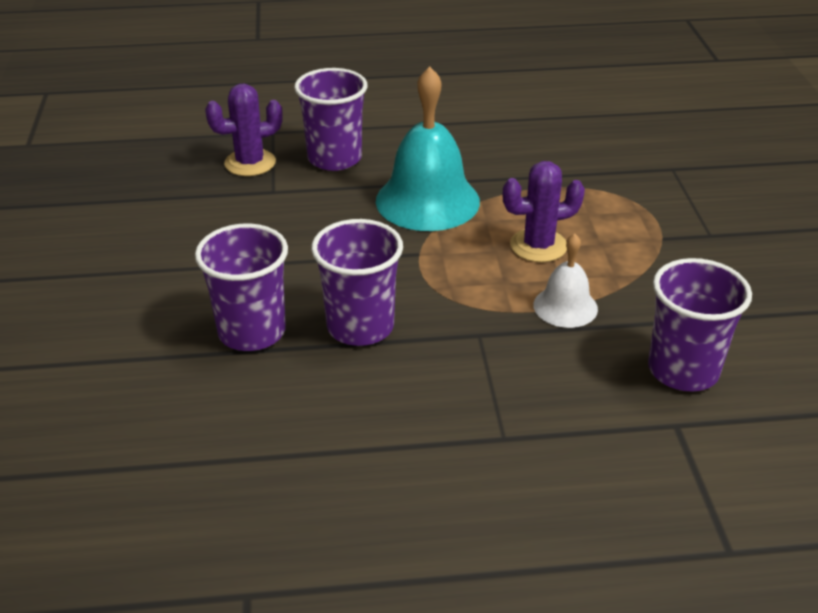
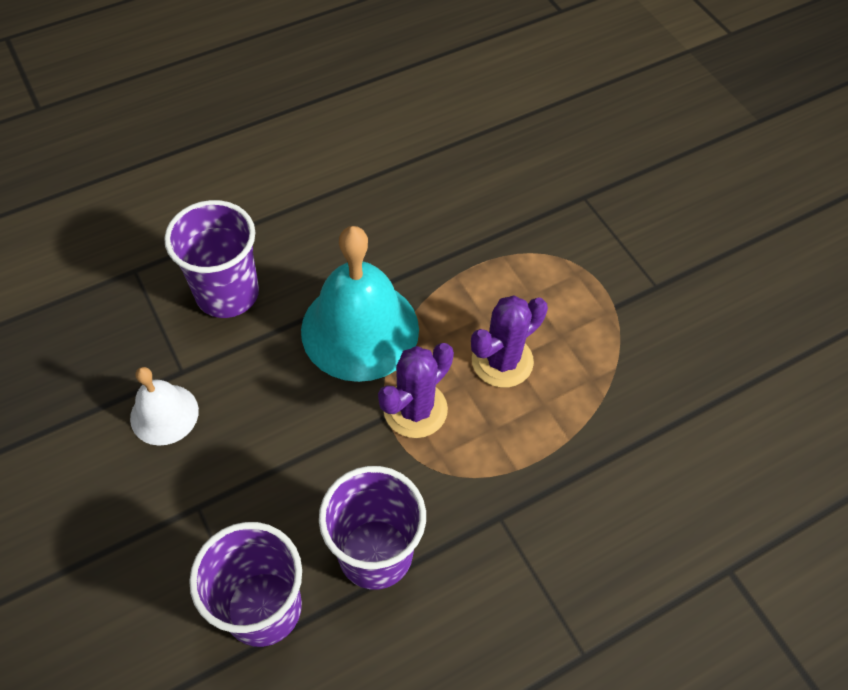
camera: 25 degrees left, 20 degrees up
(250, 163) = (132, 332): purple cactus -> purple cactus (415, 409)
(565, 306) = (565, 443): white bell -> white bell (164, 414)
(683, 370) = (706, 492): purple cup -> none

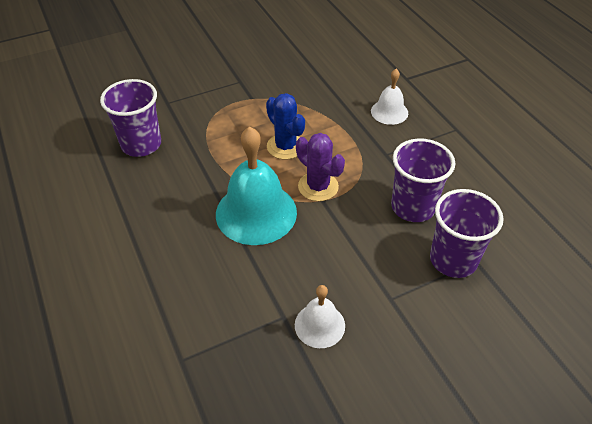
camera: 85 degrees left, 10 degrees down
(227, 293) = (215, 291): purple cup -> purple cup (141, 144)
(502, 361) = (285, 146): purple cactus -> blue cactus
(616, 529) = (389, 112): none -> white bell

